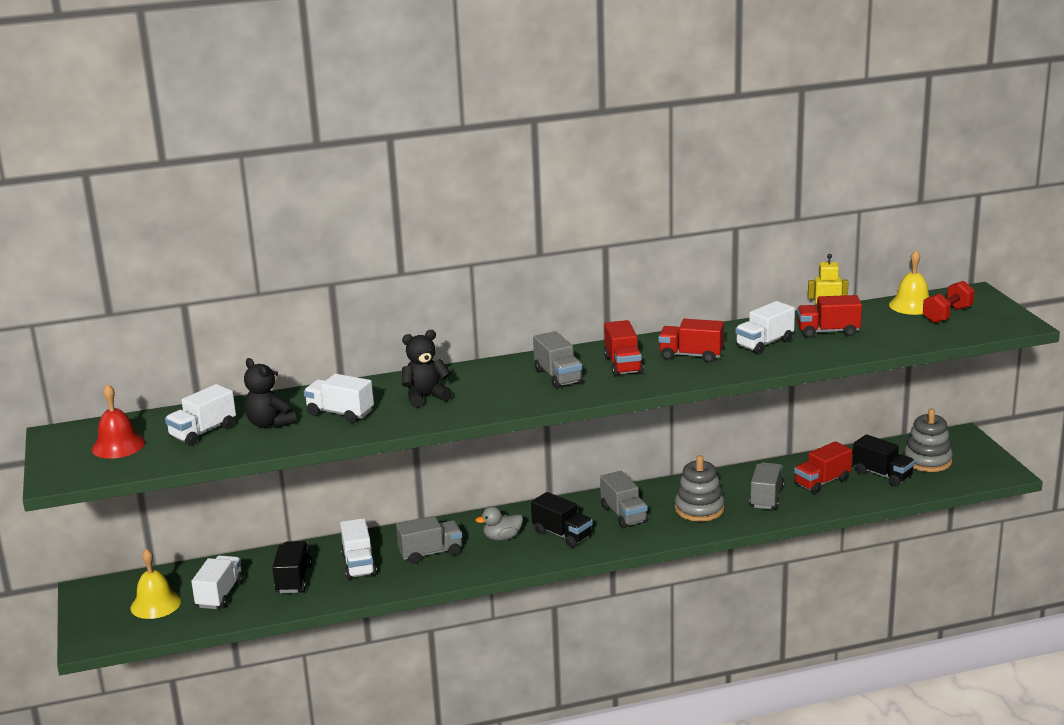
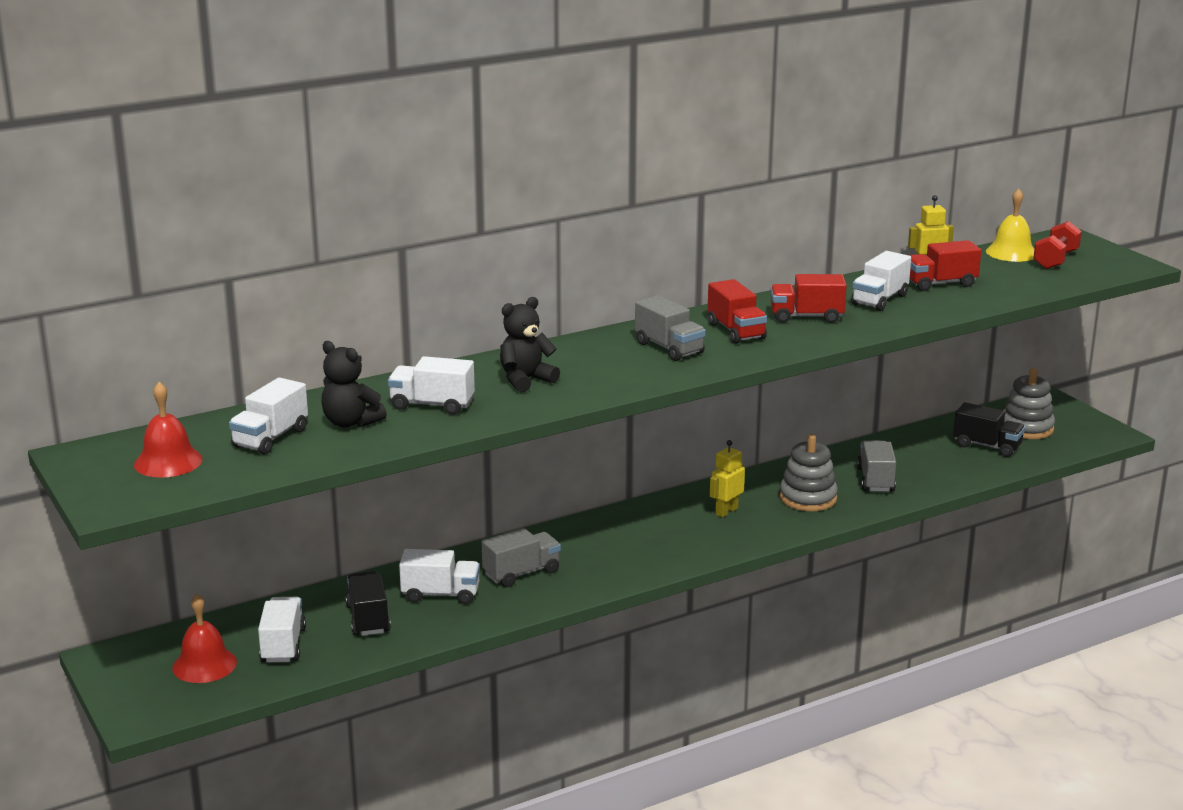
camera: 15 degrees left, 0 degrees up
(155, 604) = (204, 665): yellow bell -> red bell
(359, 564) = (441, 594): white truck -> white truck turned 60 degrees counterclockwise
(502, 538) = (598, 549): grey duck -> none
(562, 535) = (667, 539): black truck -> none
(624, 515) = (726, 511): grey truck -> yellow robot
(822, 482) = (927, 459): red truck -> none

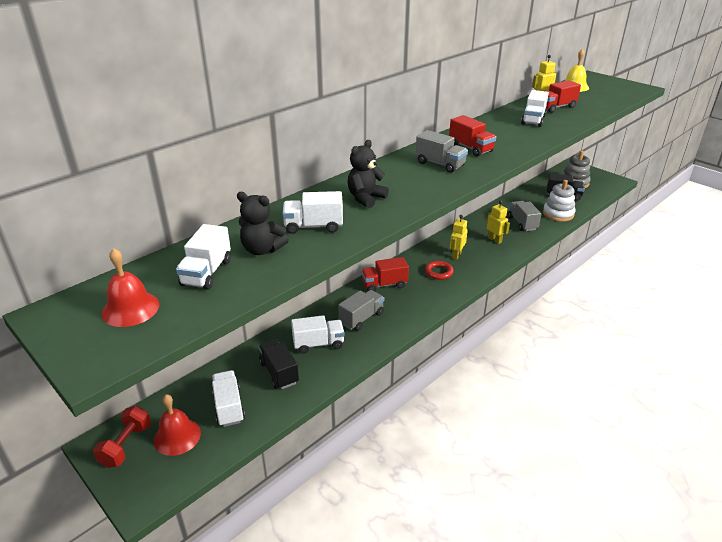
camera: 15 degrees left, 10 degrees up
(681, 531) = (438, 272): none -> red ring
(806, 317) = (503, 135): red truck -> red truck (384, 285)
(808, 498) = (494, 240): grey stacking toy -> yellow robot
(953, 473) = (558, 214): none -> white stacking toy
(1055, 260) = (600, 89): red dumbbell -> red dumbbell (126, 445)

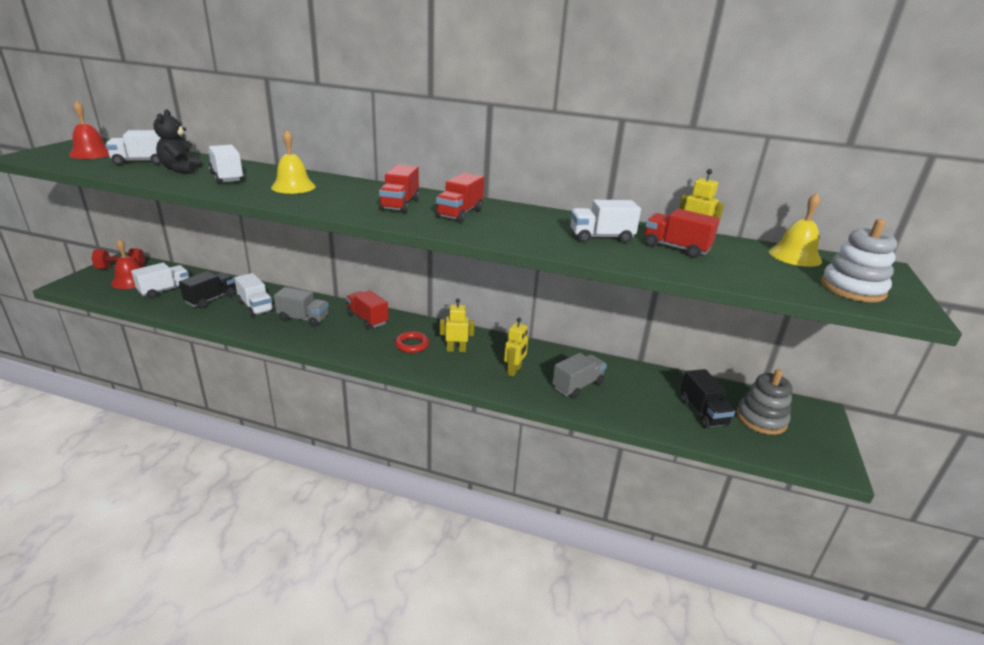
camera: 60 degrees right, 5 degrees down
(365, 198) = (293, 187): black teddy bear -> yellow bell
(440, 164) = (400, 204): grey truck -> red truck
(558, 214) = (639, 413): white stacking toy -> white stacking toy (852, 289)

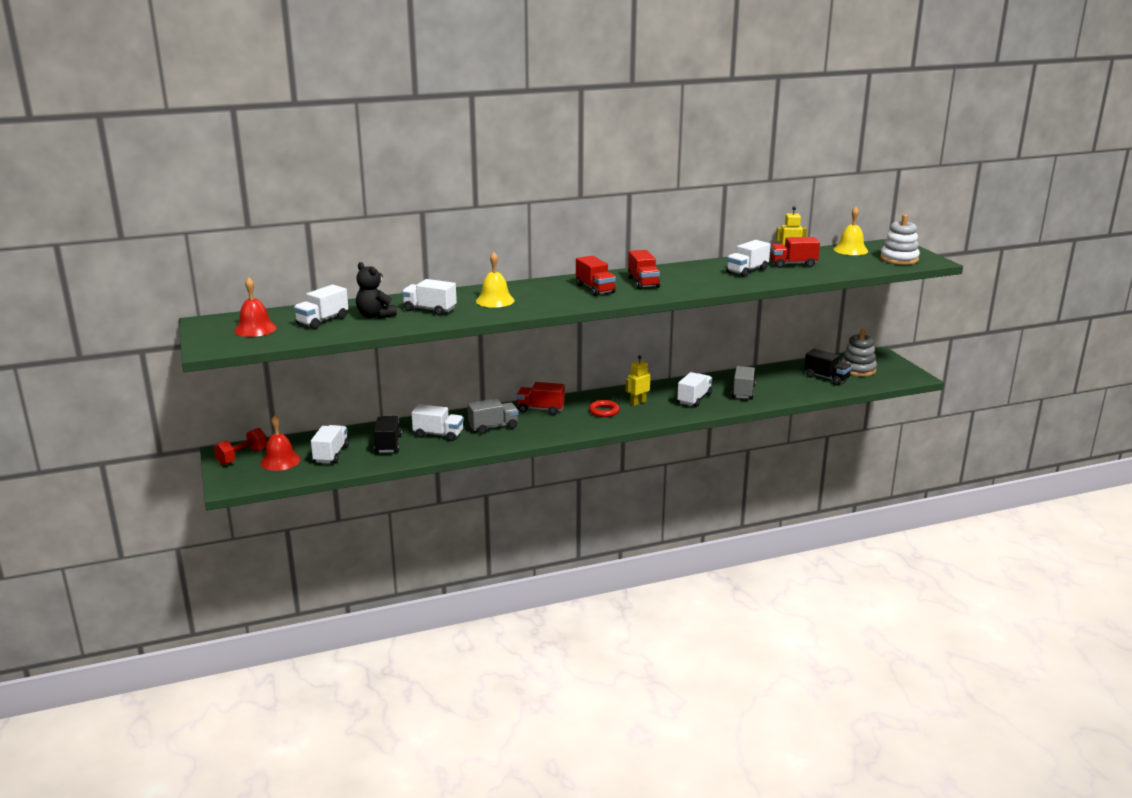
camera: 35 degrees left, 5 degrees down
(514, 370) = (694, 399): yellow robot -> white truck

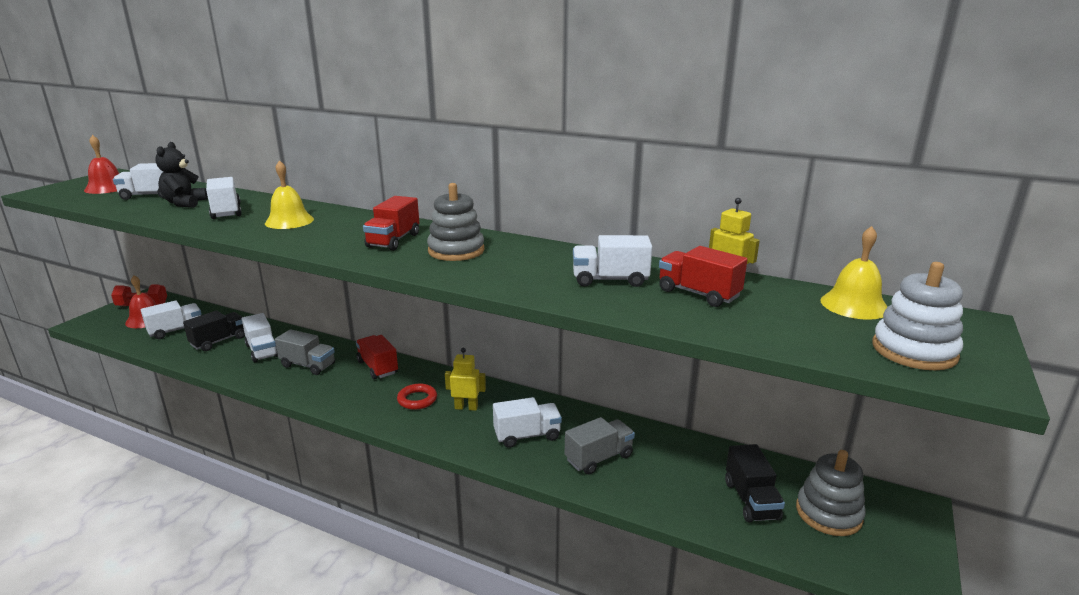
camera: 45 degrees right, 0 degrees up
(643, 282) = (456, 251): red truck -> grey stacking toy

